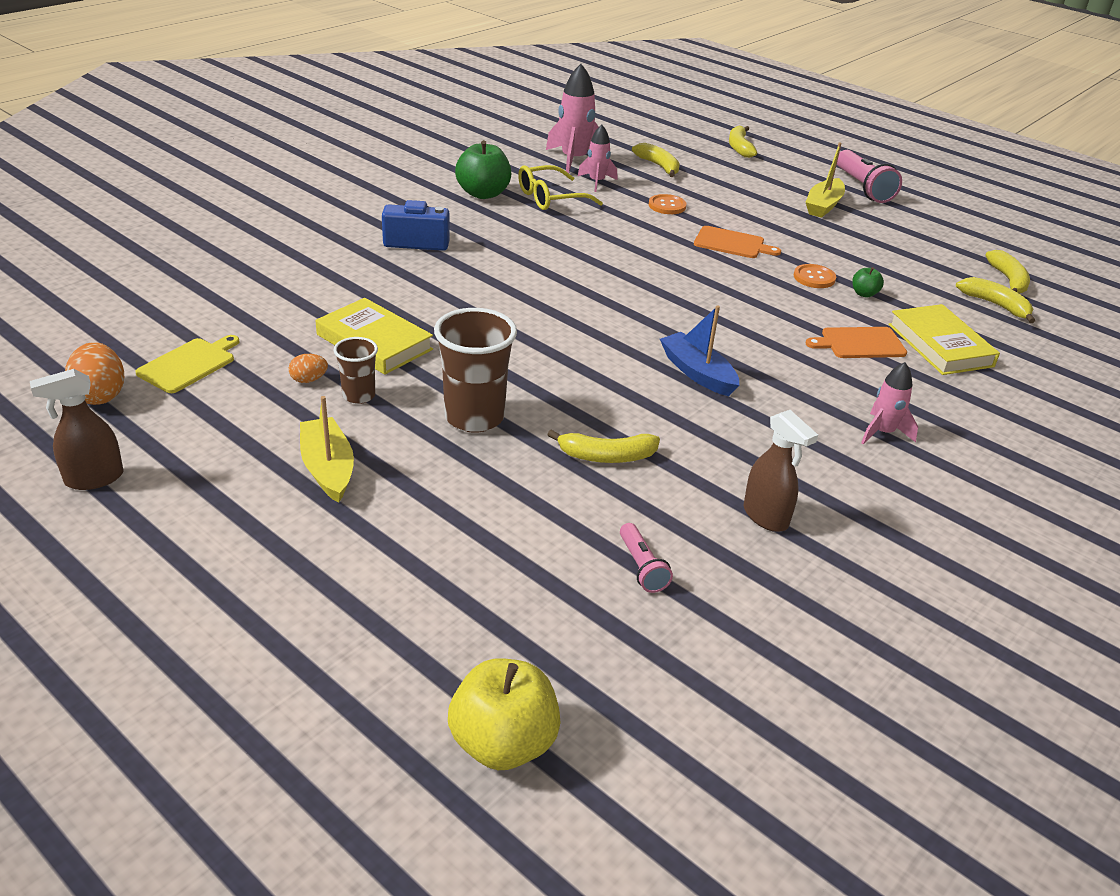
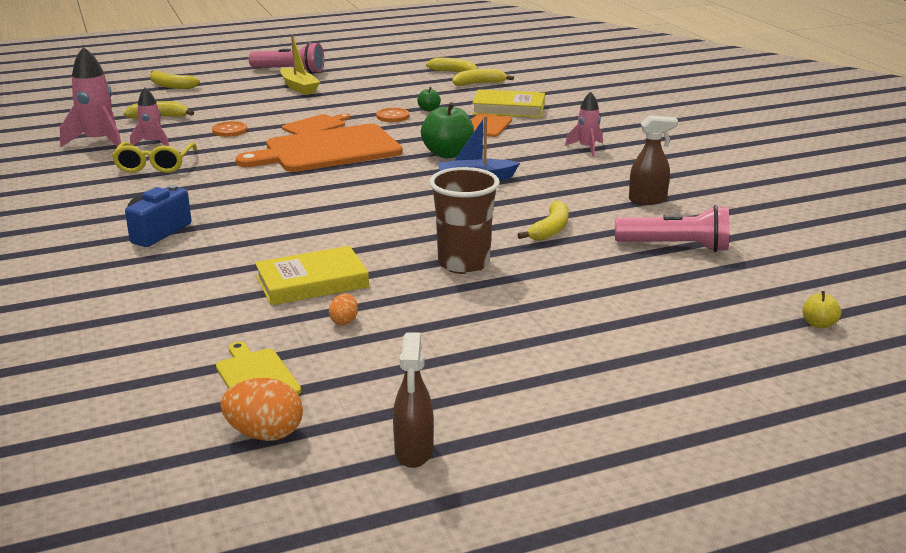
camera: 60 degrees left, 10 degrees down
(328, 468) = (486, 334): yellow boat -> none
(359, 396) = (391, 303): brown cup -> none
(483, 194) = (105, 188): green apple -> green apple (448, 154)
(503, 743) = (818, 324): yellow apple -> yellow apple, size x0.49
(641, 567) = (675, 246): pink flashlight -> pink flashlight, size x1.84
(677, 267) = (328, 150): none -> orange cutting board

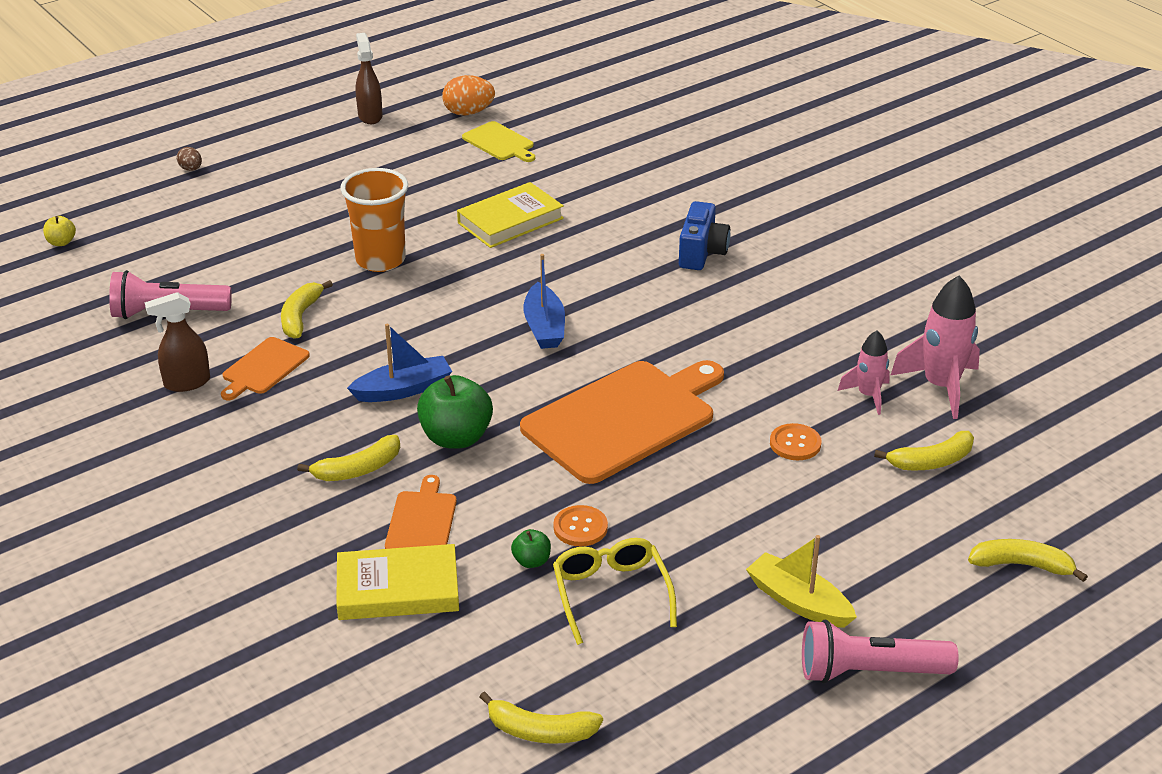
camera: 165 degrees right, 10 degrees up
(154, 165) = (815, 351): yellow glasses -> yellow glasses (611, 593)
(315, 126) = (681, 477): orange cutting board -> orange cutting board (263, 368)
(343, 200) = (544, 327): none -> blue boat
(344, 321) = (461, 190): orange egg -> none
(463, 264) = (380, 260): brown cup -> orange cup
(479, 83) = (475, 685): yellow banana -> yellow banana (358, 469)
(587, 148) = (261, 485): pink rocket -> none
(684, 398) = (191, 169): none -> brown egg

